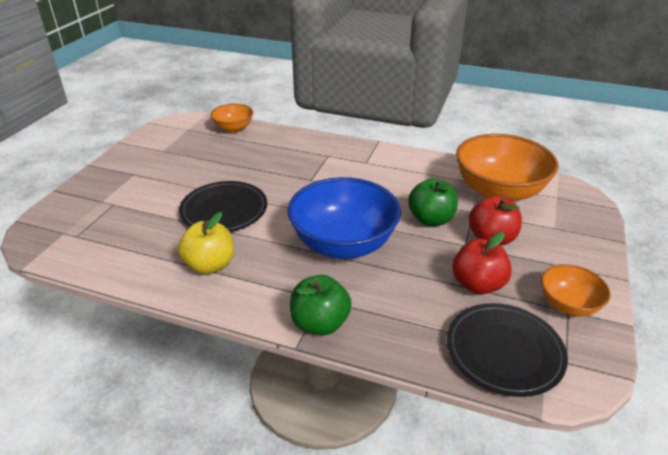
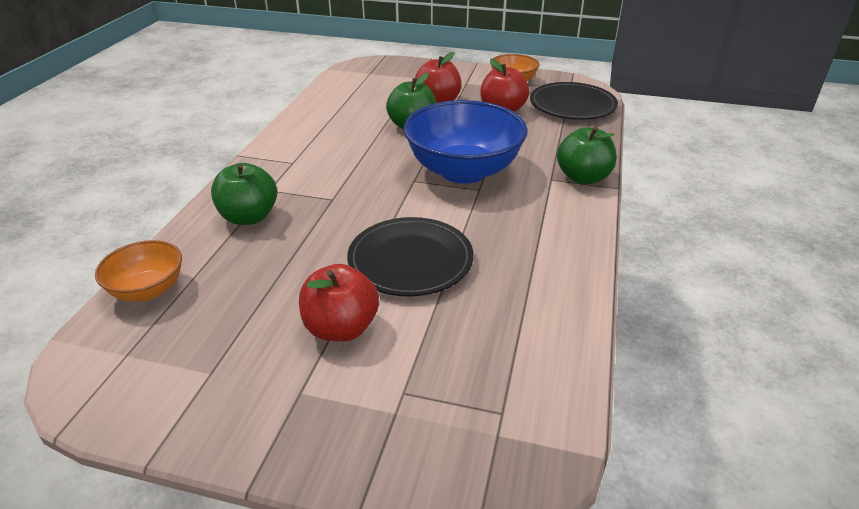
camera: 95 degrees left, 0 degrees up
(173, 185) = (341, 328): none -> red apple
(210, 265) = (526, 254): yellow apple -> none
(295, 150) = (249, 217): none -> green apple
(499, 191) = (361, 94): orange bowl -> none

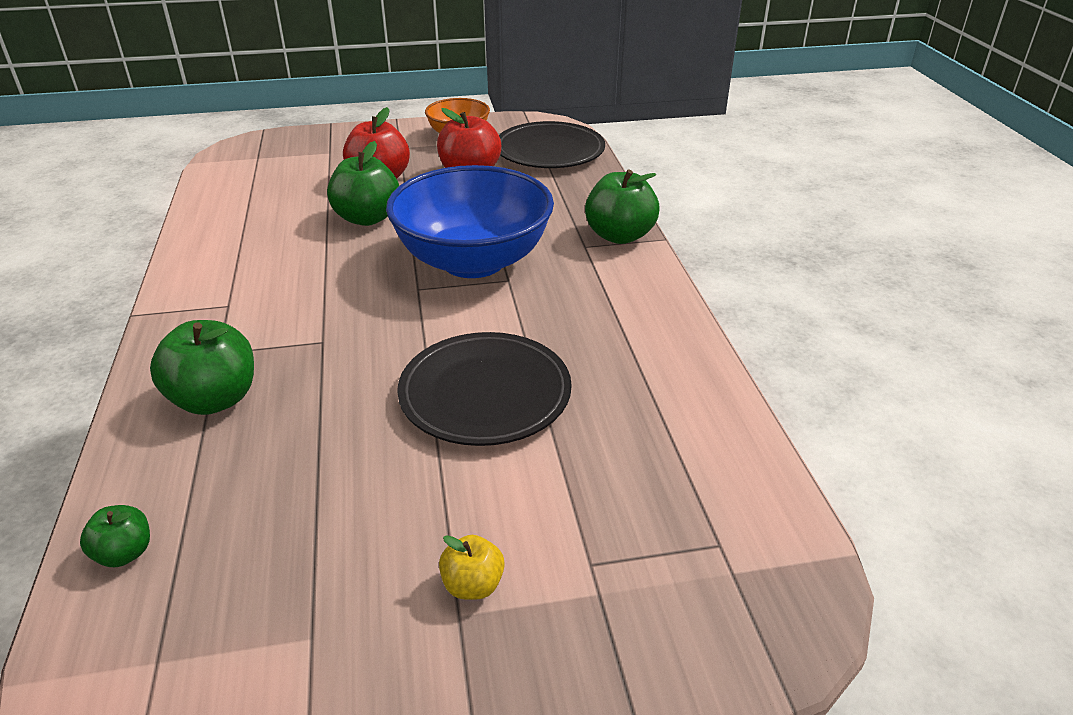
camera: 25 degrees left, 0 degrees up
(148, 290) = (124, 553): orange bowl -> green apple
(320, 377) = (473, 585): none -> yellow apple
(341, 328) = (455, 510): red apple -> none

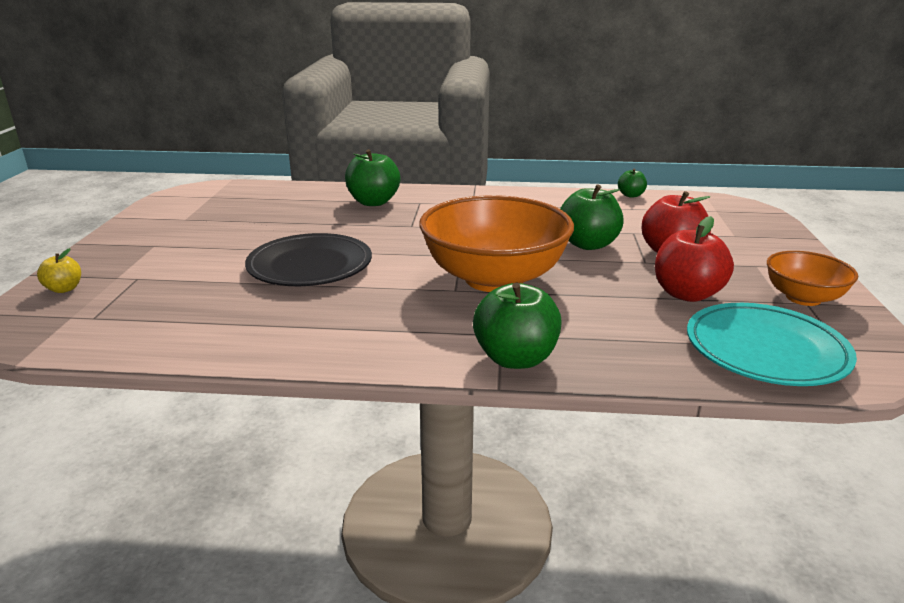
camera: 105 degrees right, 10 degrees down
(124, 553) = (277, 190): green apple -> green apple (631, 195)
(473, 261) = (494, 279): blue bowl -> orange bowl
(473, 585) = (166, 249): yellow apple -> yellow apple (64, 289)
(549, 151) = (765, 350): black plate -> turquoise plate

